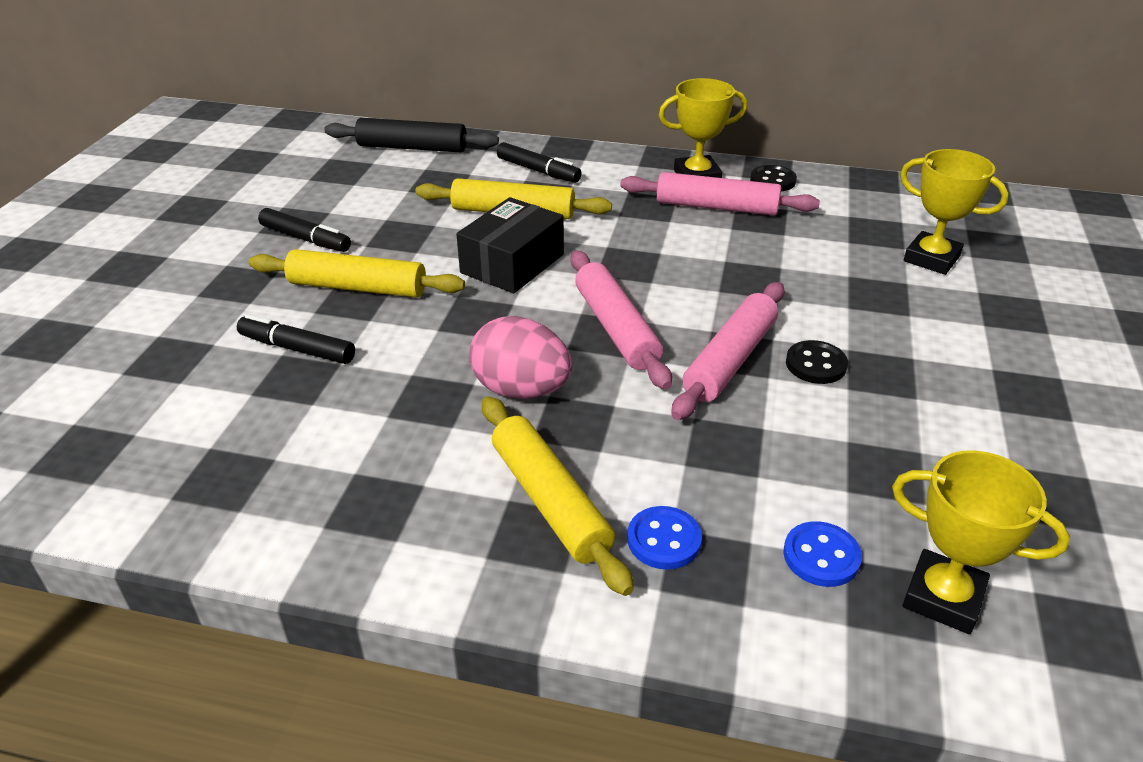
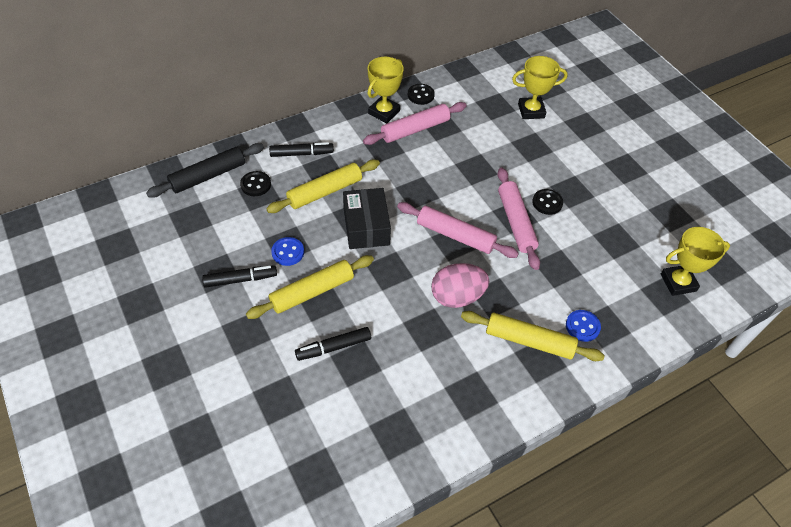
camera: 45 degrees left, 15 degrees up
(448, 174) = (256, 185): none -> black button
(821, 556) = (633, 294): blue button -> blue button (288, 252)

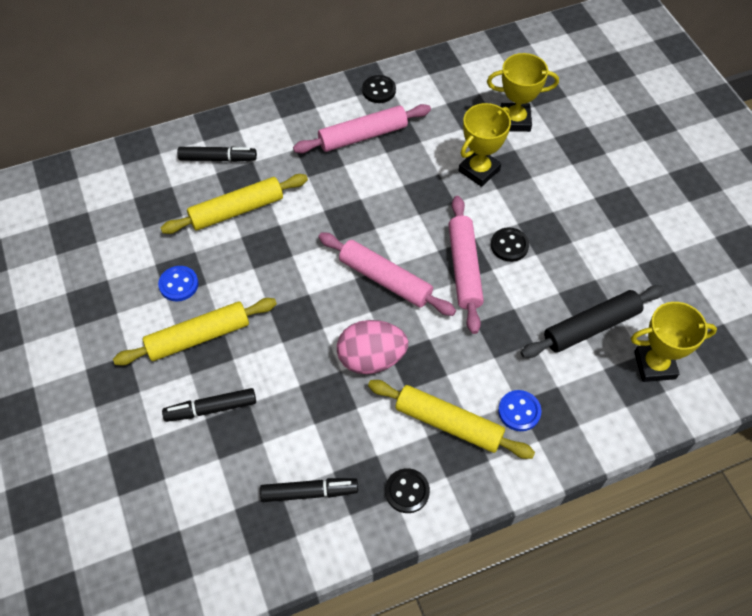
camera: 10 degrees right, 5 degrees up
(208, 176) = (102, 179): black rolling pin -> black rolling pin (591, 327)
(240, 279) = (117, 314): black marker -> black marker (309, 492)
(256, 185) = (156, 195): black button -> black button (407, 491)
(366, 227) = (278, 259): black box -> none
(384, 112) = (328, 110): yellow trophy -> yellow trophy (479, 170)

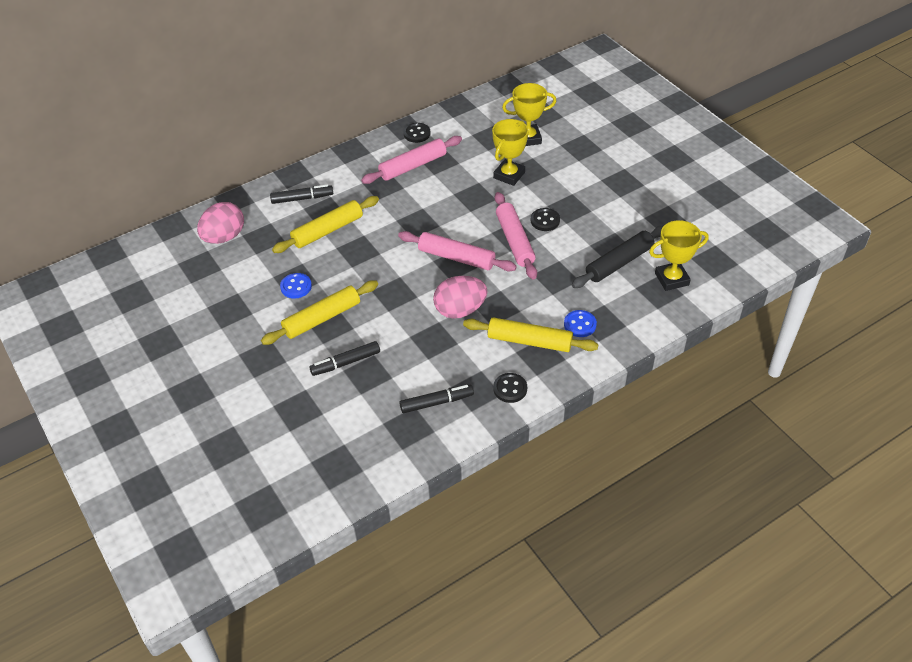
camera: 10 degrees left, 10 degrees down
(111, 197) = (224, 237): none -> pink egg

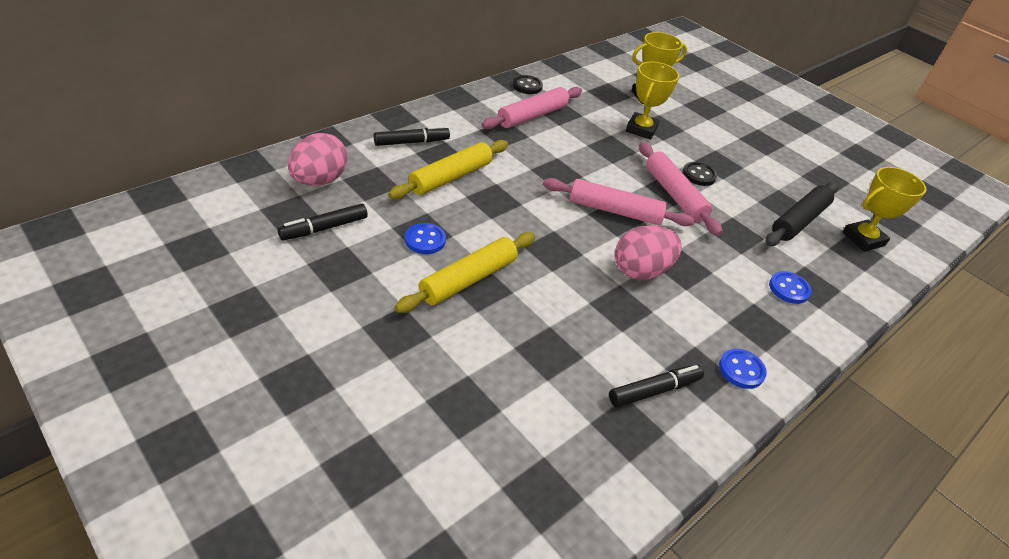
camera: 15 degrees left, 5 degrees down
(346, 363) = (515, 337): black marker -> black marker (324, 228)
(510, 389) = (741, 370): black button -> blue button
(529, 341) = (739, 308): yellow rolling pin -> none

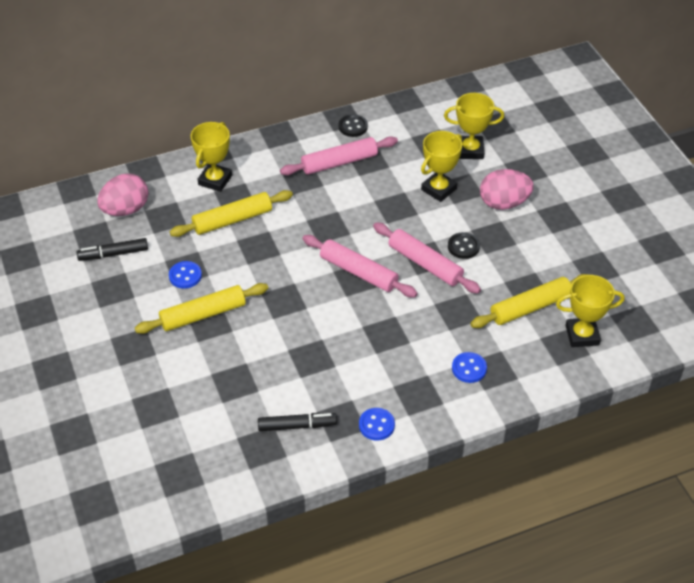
camera: 25 degrees right, 5 degrees up
(411, 142) = (215, 180): black marker -> yellow trophy
(641, 270) = (347, 330): pink egg -> pink egg (503, 203)
(674, 195) = (425, 264): pink rolling pin -> pink rolling pin turned 45 degrees counterclockwise
(799, 220) = (530, 307): black rolling pin -> yellow rolling pin

